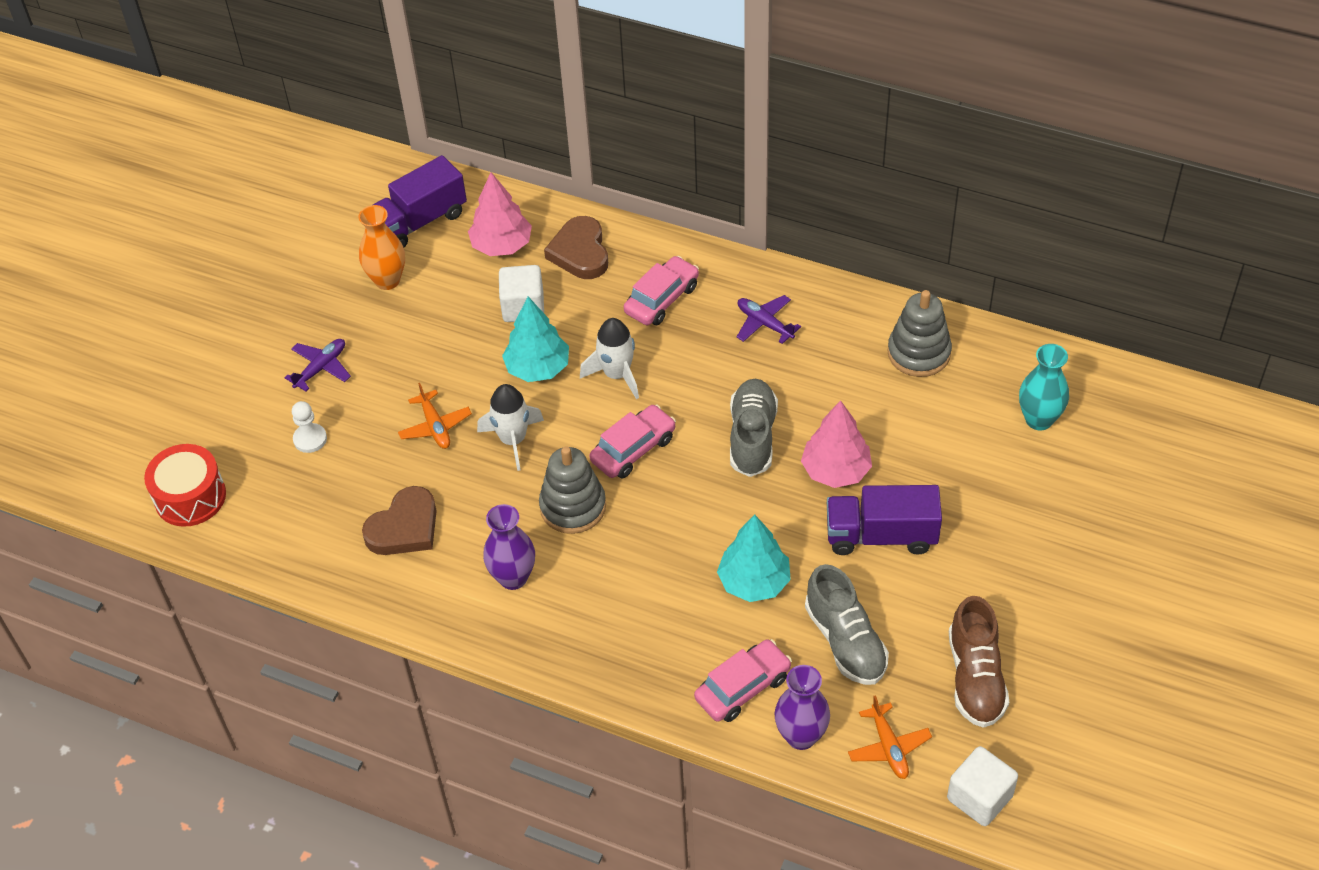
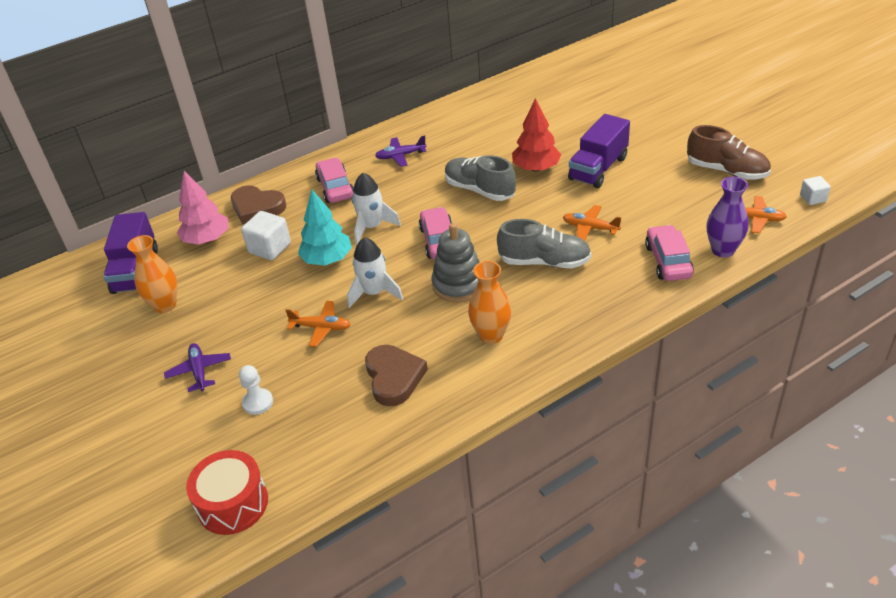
camera: 55 degrees left, 10 degrees down
(513, 577) = (491, 335): purple vase -> orange vase
(754, 582) = (590, 228): turquoise tree -> orange plane
(836, 471) = (536, 168): pink tree -> red tree
(845, 641) = (664, 208): grey shoe -> grey shoe (544, 262)
(919, 353) = (482, 112): grey stacking toy -> none
(979, 797) = (813, 198): white cube -> white cube, size x0.60
(1039, 419) = (568, 91): turquoise vase -> none

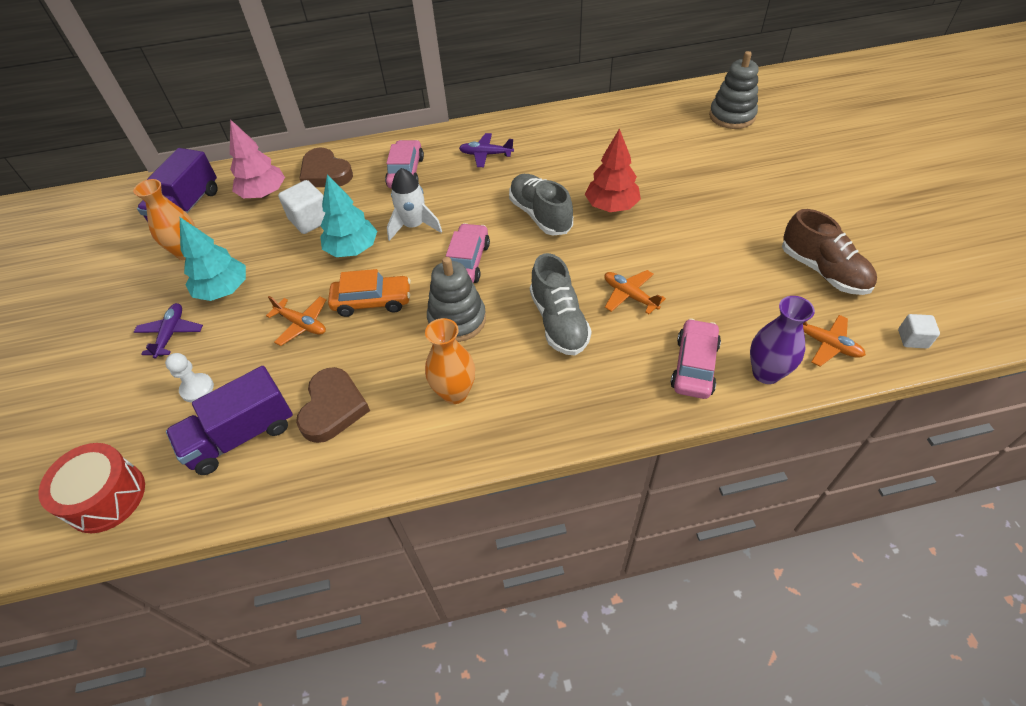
camera: 20 degrees right, 10 degrees up
(225, 324) = (223, 290): none -> turquoise tree
(374, 293) = (372, 301): white rocket -> orange car
(544, 262) = (559, 321): grey shoe -> grey shoe turned 45 degrees clockwise
(595, 77) = (732, 116): none -> grey stacking toy
(598, 168) = (677, 225): purple truck -> purple truck (241, 435)

